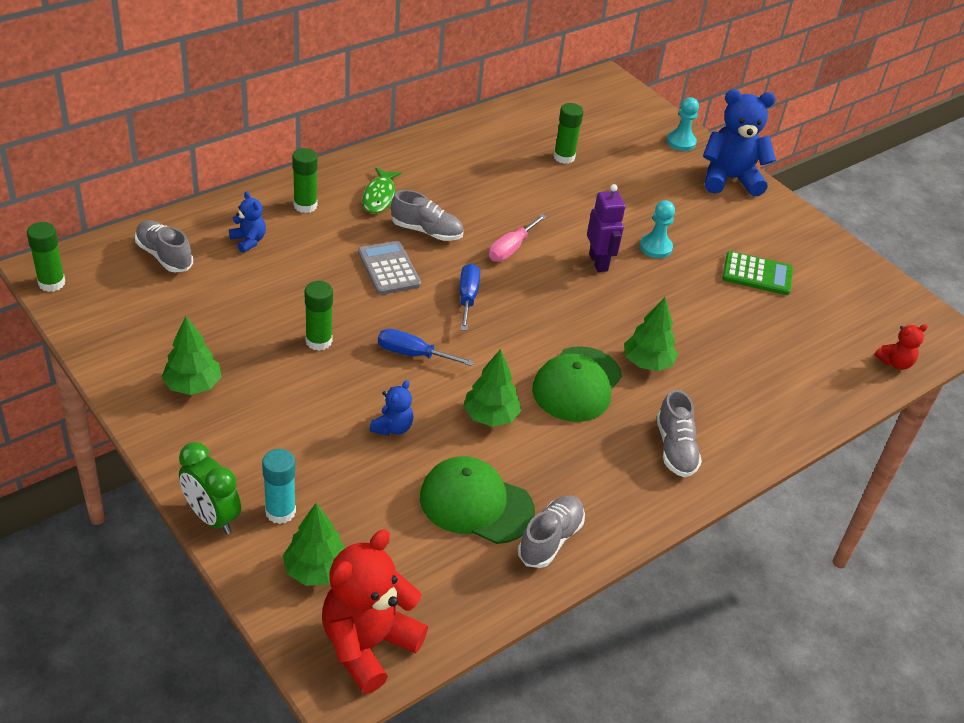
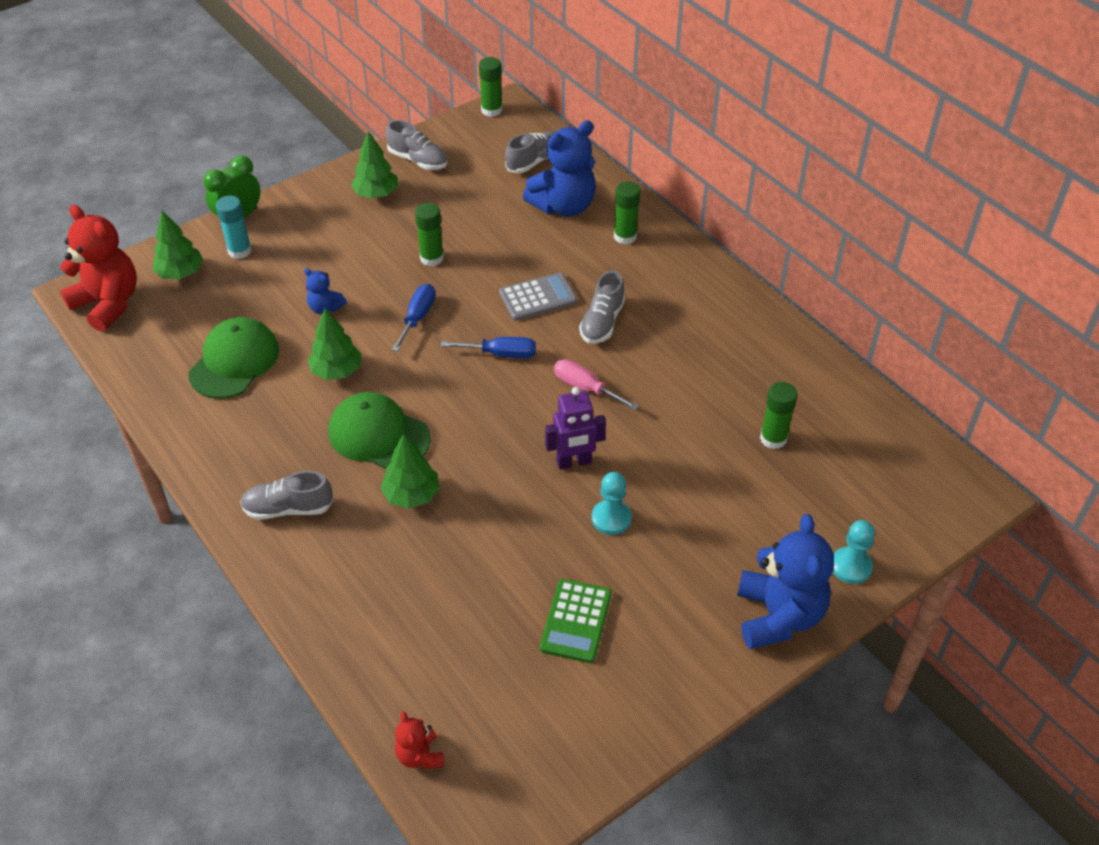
camera: 95 degrees right, 5 degrees up
(249, 241) = (564, 206): blue teddy bear -> blue teddy bear, size x2.05
(380, 197) = (652, 286): green fish -> none
(550, 539) = (189, 409): grey shoe -> grey shoe (418, 160)

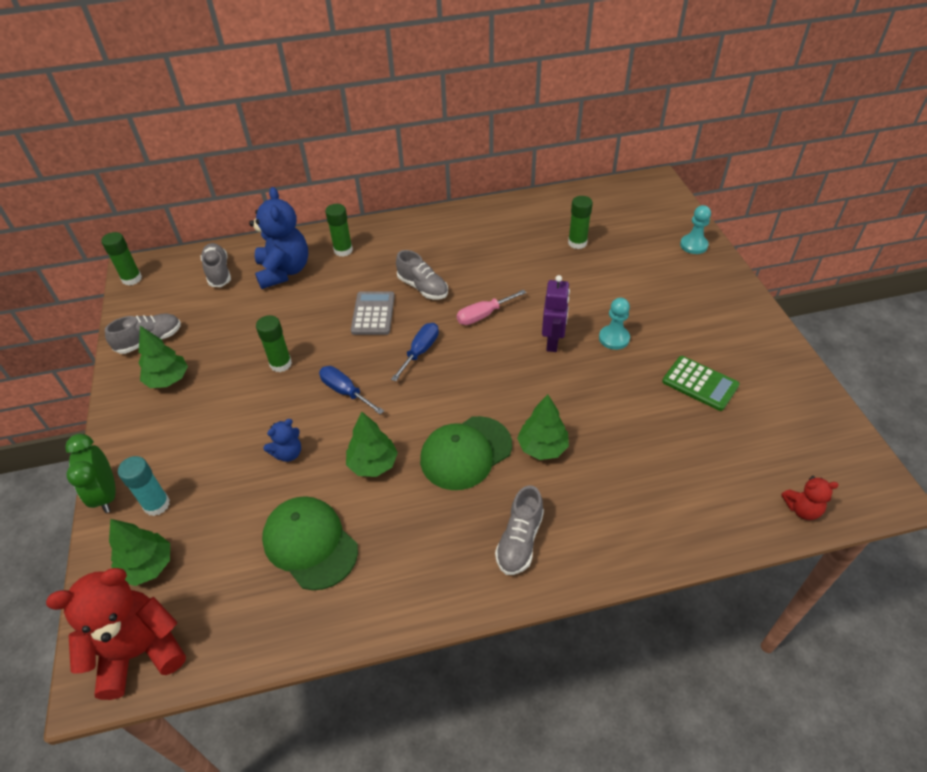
camera: 65 degrees left, 0 degrees up
(778, 616) = (723, 287): blue teddy bear -> none

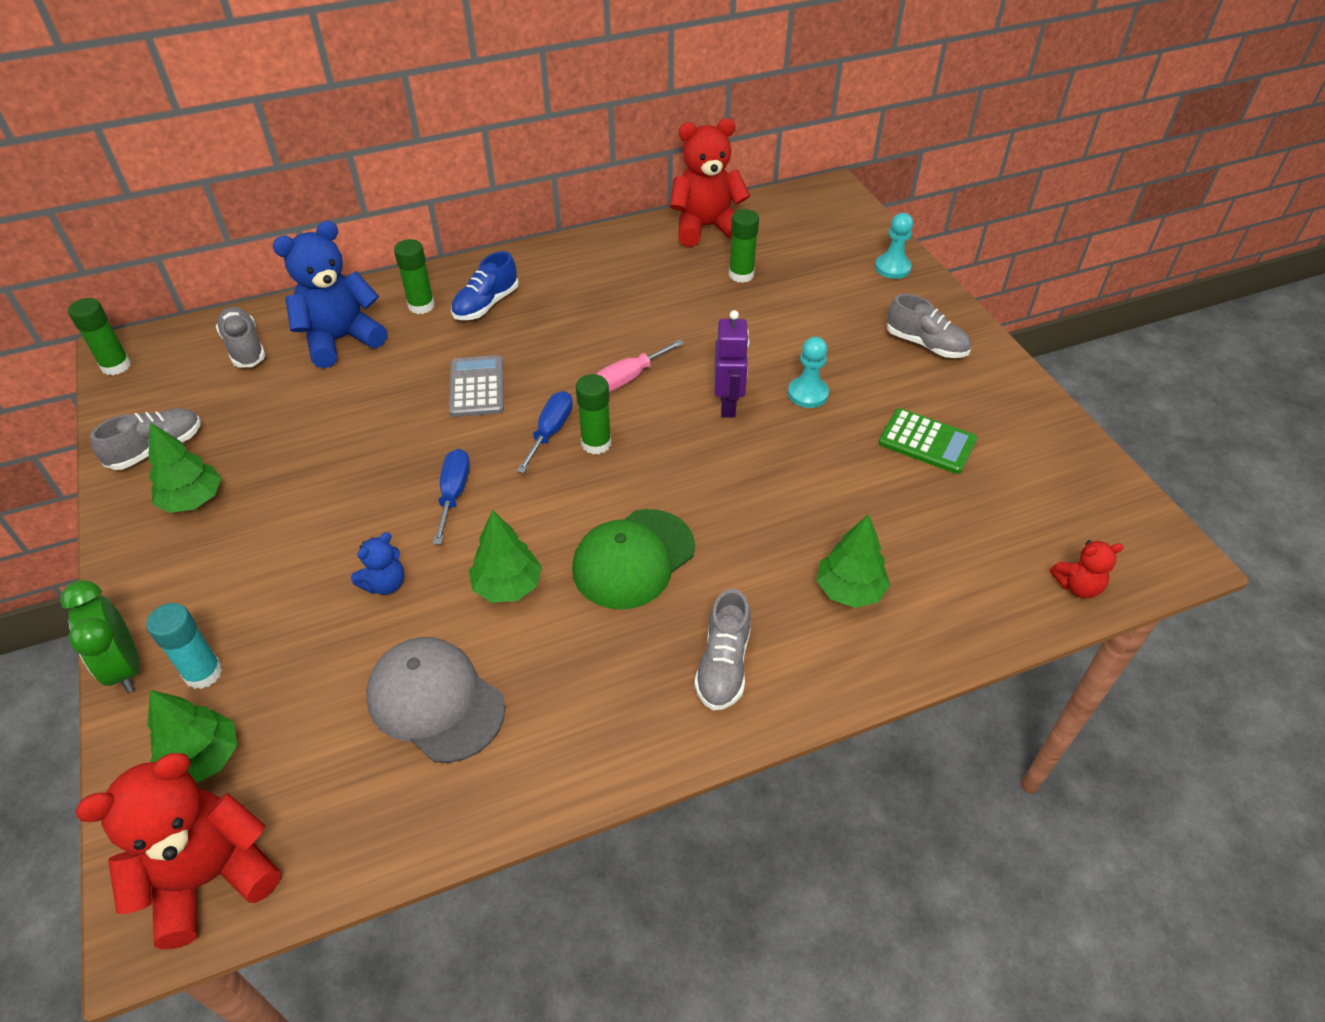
camera: 10 degrees left, 0 degrees up
(280, 364) = (355, 465): green glue stick -> green glue stick (596, 443)
(284, 271) = (341, 339): blue teddy bear -> blue teddy bear turned 105 degrees counterclockwise
(310, 544) = (435, 701): green cap -> grey cap
(345, 391) = (454, 494): blue screwdriver -> blue screwdriver turned 60 degrees clockwise
(388, 253) = (486, 304): none -> blue shoe
(423, 288) = (541, 347): grey shoe -> grey shoe (926, 344)
(542, 447) = (735, 542): green tree -> green tree (849, 590)
(556, 205) = (706, 227): none -> red teddy bear

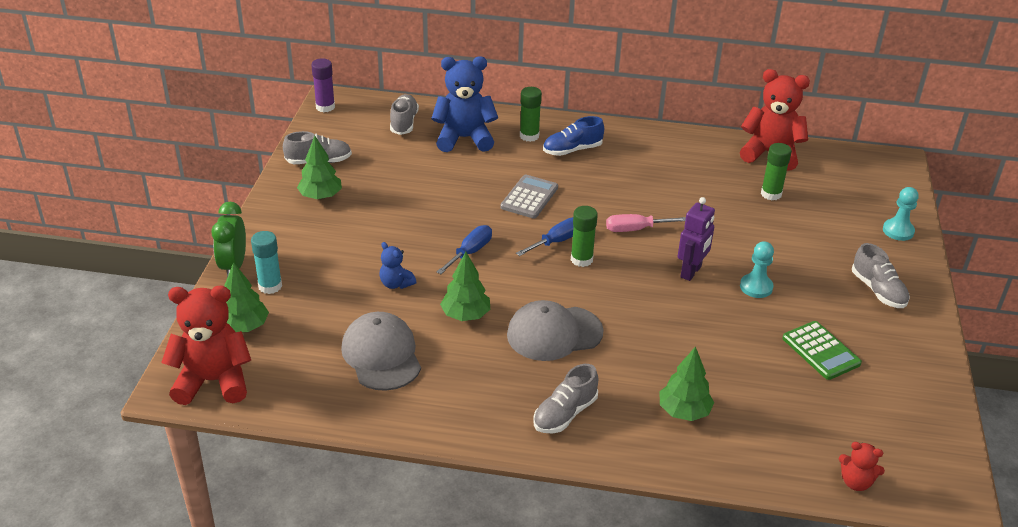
camera: 30 degrees right, 10 degrees down
(116, 366) = (325, 107): green glue stick -> purple glue stick
(385, 584) = (396, 284): blue teddy bear -> blue teddy bear turned 60 degrees clockwise
(633, 559) = (554, 333): green cap -> grey cap

